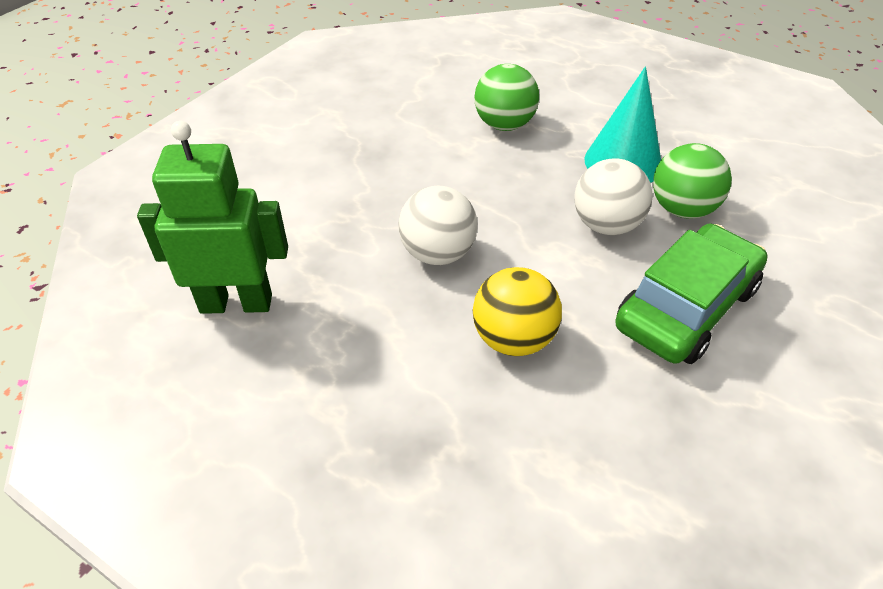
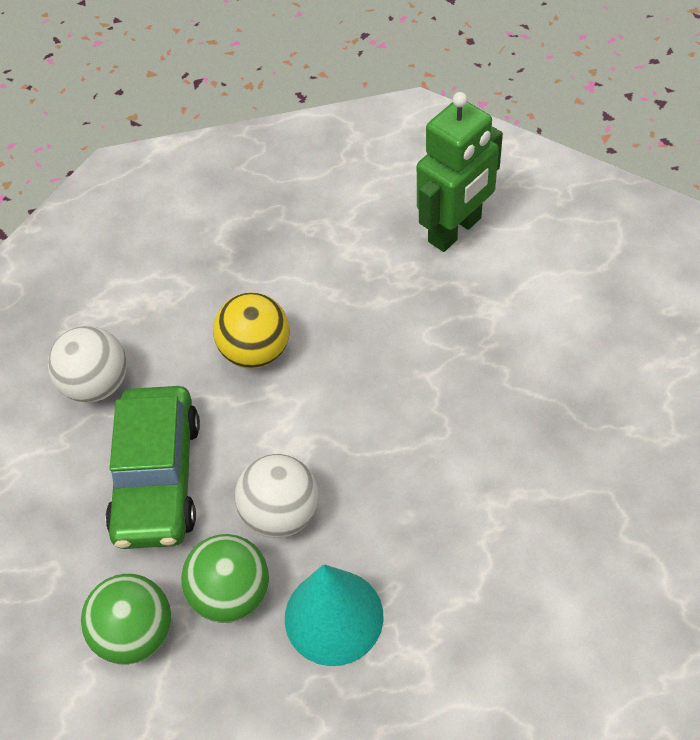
camera: 140 degrees right, 10 degrees up
(438, 254) = (378, 372): white ball -> white ball (97, 384)
(504, 125) = (495, 571): green ball -> green ball (136, 633)

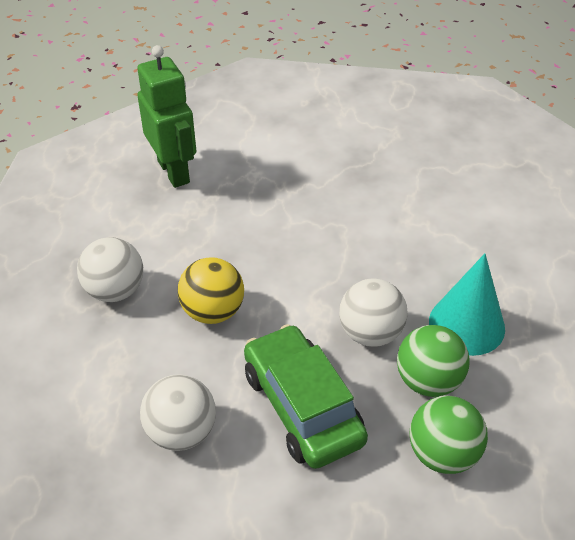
camera: 75 degrees left, 10 degrees down
(157, 477) = (302, 406): green car -> green car turned 135 degrees counterclockwise
(252, 257) = (115, 291): none -> white ball

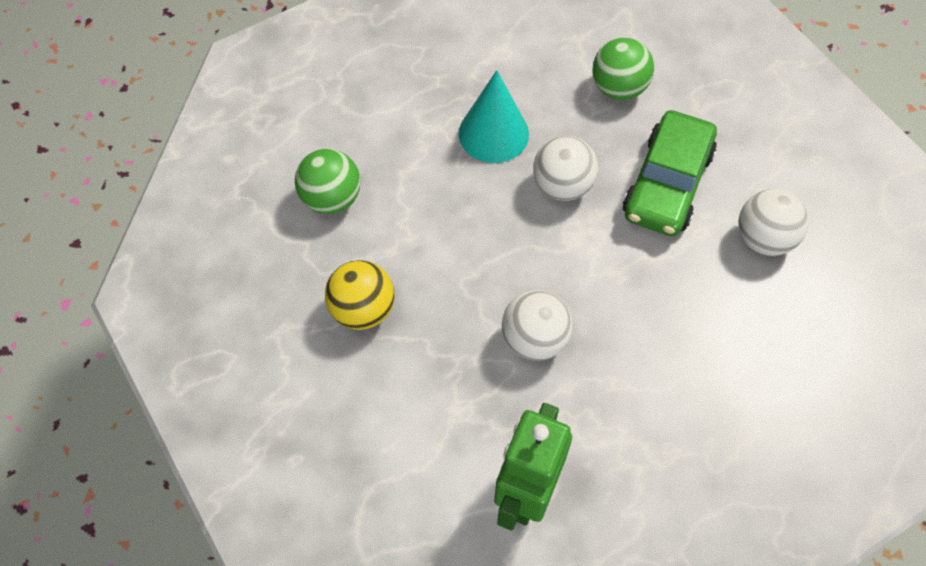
camera: 130 degrees left, 15 degrees up
(115, 291) = (709, 399): white ball -> white ball (534, 339)
(213, 311) = (651, 306): yellow ball -> yellow ball (363, 310)
(428, 381) = (569, 127): green ball -> green ball (331, 199)

